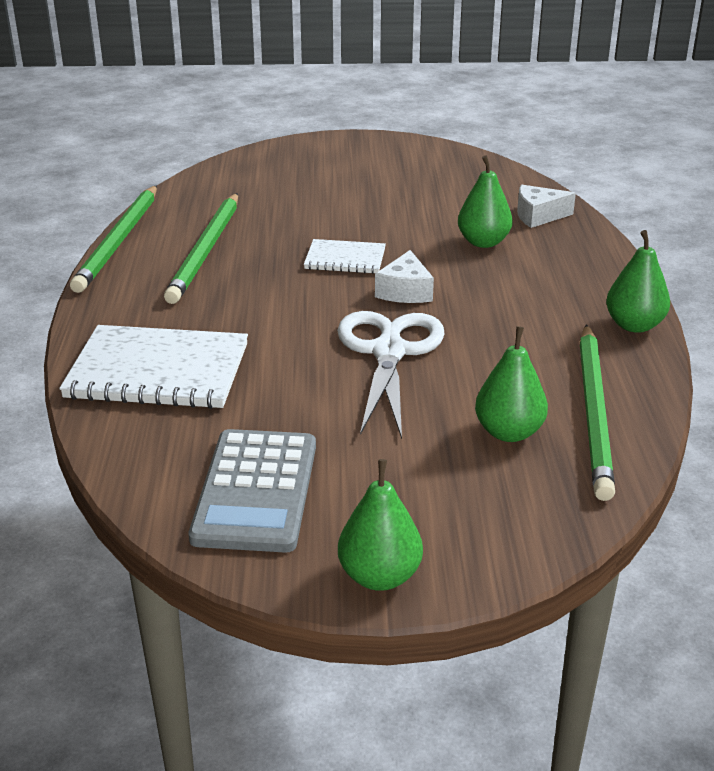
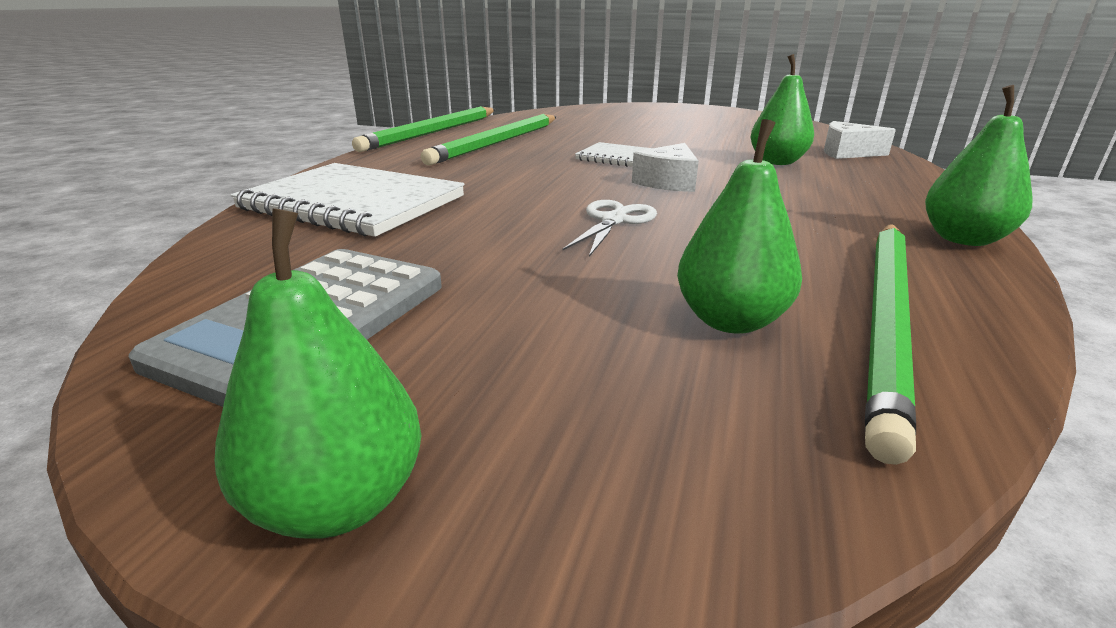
camera: 20 degrees right, 5 degrees down
(389, 351) = (614, 220): white scissors -> white scissors, size x0.54

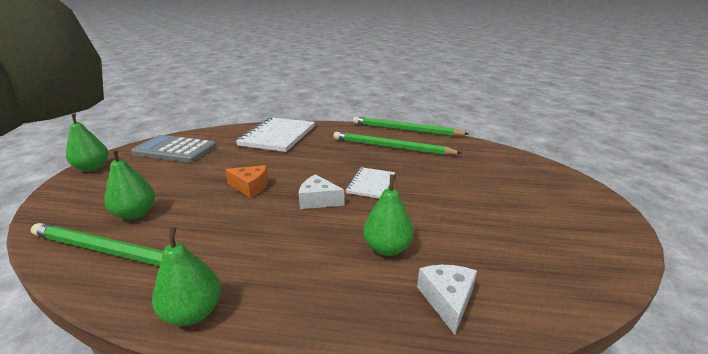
camera: 80 degrees right, 0 degrees up
(614, 220) = (250, 187): white scissors -> orange cheese

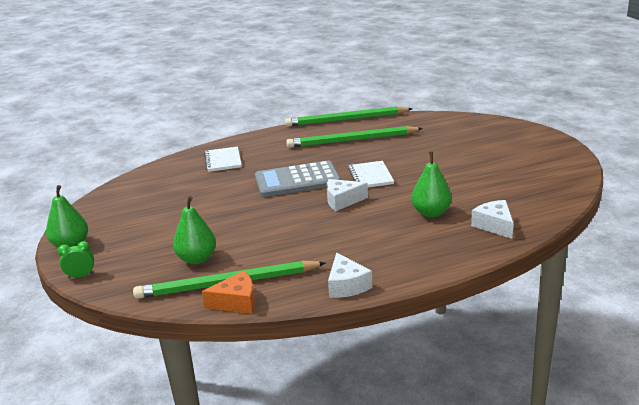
camera: 25 degrees left, 0 degrees up
(52, 196) = (81, 276): none -> green clock
(175, 150) = (131, 204): grey calculator -> grey calculator (297, 180)
(193, 312) = (346, 285): green pear -> white cheese
(250, 187) = (268, 210): orange cheese -> orange cheese (236, 302)
(278, 136) = (223, 160): white notebook -> white notebook, size x0.55

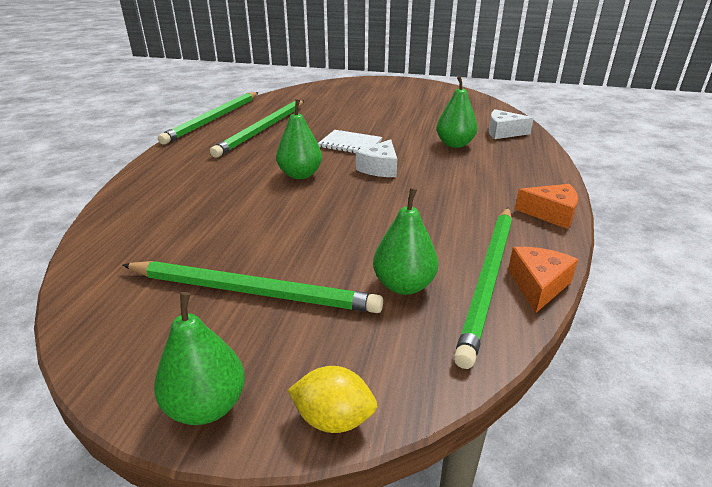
camera: 60 degrees left, 5 degrees up
(81, 276) = (333, 419): green clock -> yellow lemon
(155, 221) = (253, 291): none -> green pencil
(223, 160) = (170, 198): white notebook -> none
(297, 180) = (300, 175): grey calculator -> green pear
(346, 285) = (551, 214): white cheese -> orange cheese

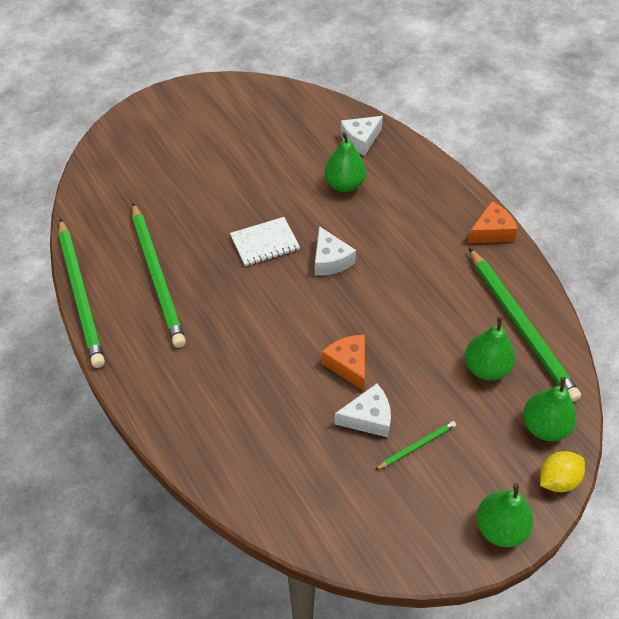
camera: 45 degrees left, 20 degrees up
(251, 252) = (368, 418): none -> white cheese
(253, 291) = (417, 446): green pencil -> green pencil, size x0.44
(300, 175) = (283, 314): green pear -> green pear (544, 426)
(538, 285) = (547, 309): orange cheese -> orange cheese (348, 365)

